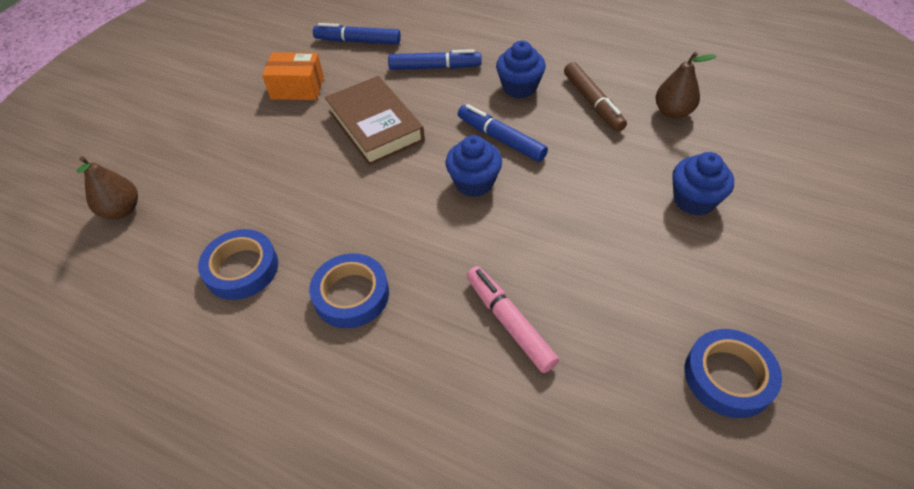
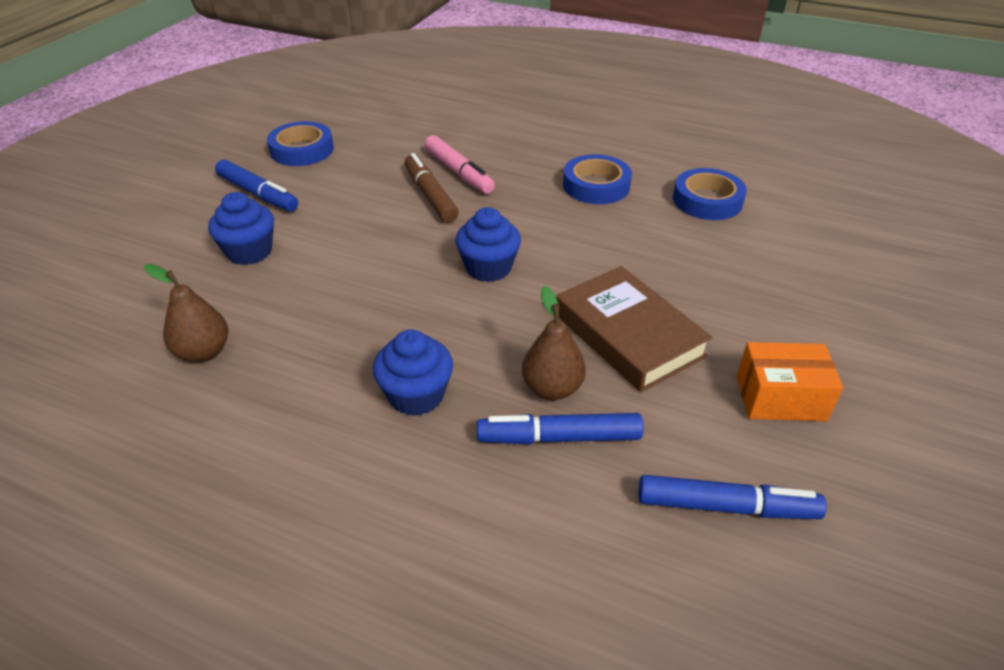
camera: 175 degrees right, 10 degrees down
(122, 210) = (878, 243): brown pear -> brown pear (552, 388)
(501, 139) = (452, 316): blue marker -> blue marker (257, 193)
(592, 102) = (311, 368): brown marker -> brown marker (430, 195)

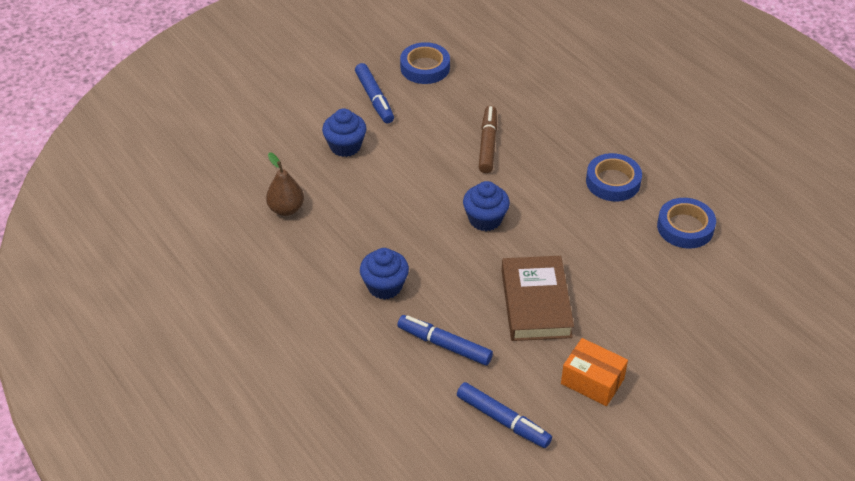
camera: 30 degrees right, 5 degrees up
(458, 172) = (522, 130): pink marker -> none
(552, 388) = (463, 315): brown pear -> none

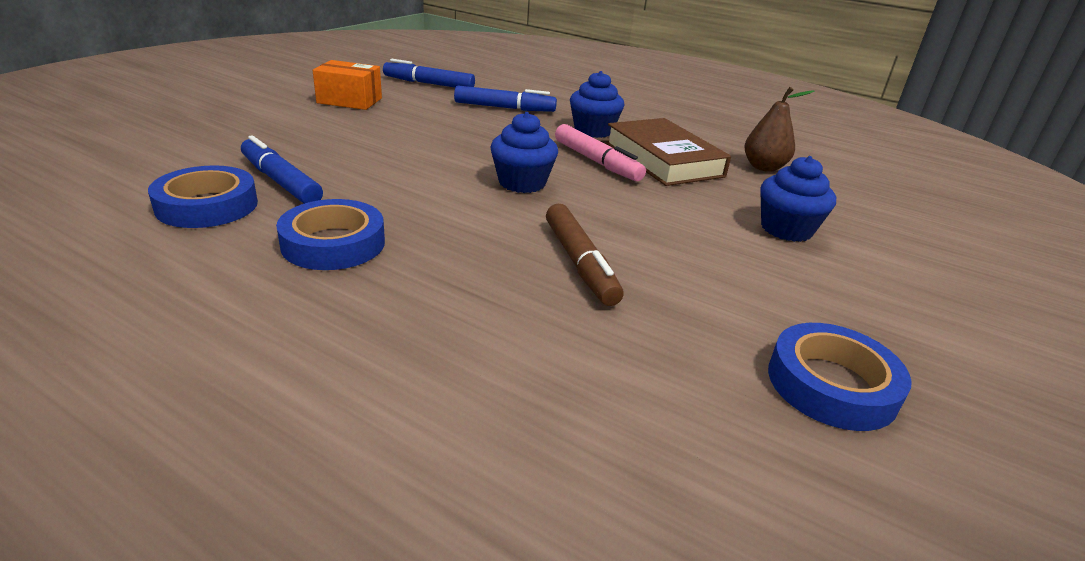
camera: 155 degrees right, 15 degrees down
(374, 98) = (839, 301): blue marker -> blue marker (281, 182)
(415, 237) = (596, 161): none -> pink marker
(535, 303) = (423, 133): brown book -> brown book (663, 159)

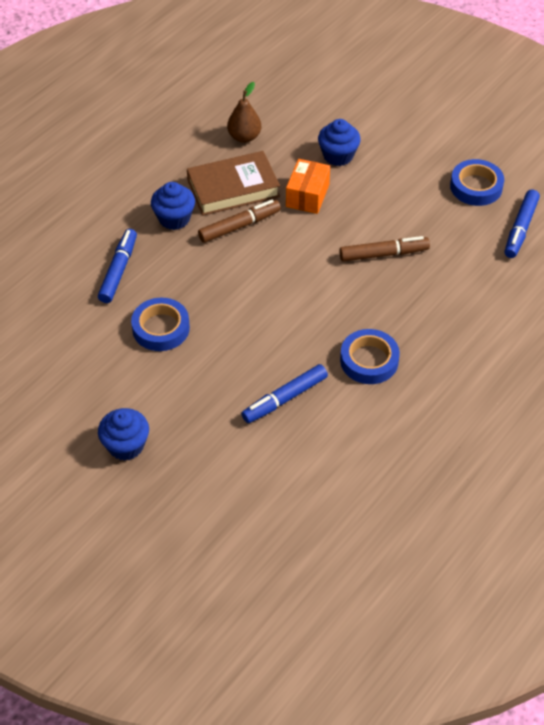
camera: 80 degrees left, 20 degrees up
(207, 205) = (324, 429): blue tape -> blue tape (161, 328)
(349, 101) = (102, 379): orange box -> orange box (307, 195)
(429, 84) = (46, 323): blue marker -> blue marker (520, 228)
(522, 183) = (279, 270): blue cupcake -> blue cupcake (126, 445)
(596, 161) = (239, 226): pink marker -> brown marker

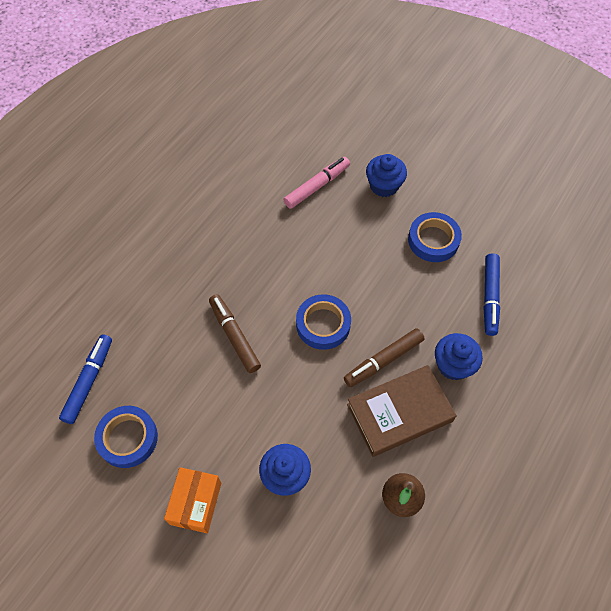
camera: 175 degrees right, 10 degrees up
(126, 445) = (433, 142): blue cupcake -> blue cupcake (384, 186)
(285, 398) = (316, 186): blue marker -> pink marker
(307, 195) = (316, 409): orange box -> orange box (196, 503)
(369, 360) = (248, 224): blue tape -> blue tape (323, 324)
(383, 254) = (234, 336): brown marker -> brown marker turned 75 degrees clockwise

